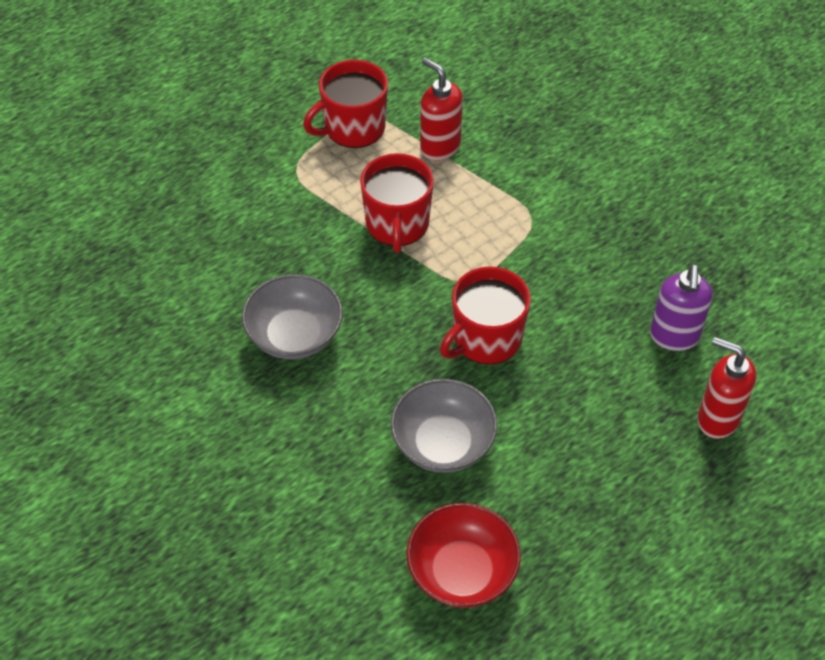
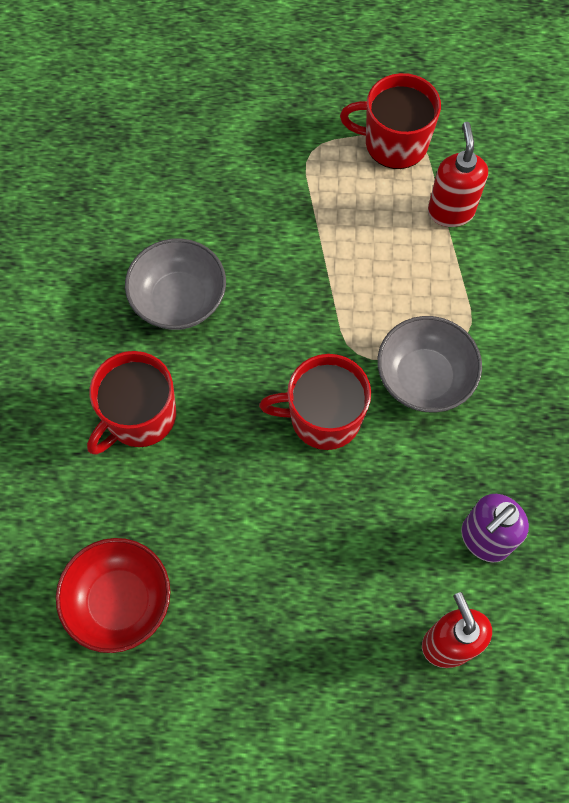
camera: 40 degrees right, 15 degrees up
(397, 224) = (348, 259): red mug -> red mug (139, 416)
(443, 443) = (205, 482): grey bowl -> grey bowl (424, 377)

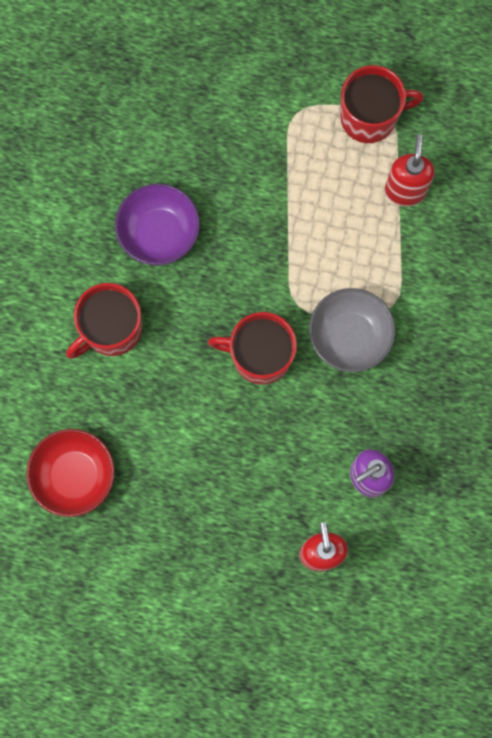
camera: 10 degrees right, 10 degrees up
(179, 299) = (159, 233): grey bowl -> purple bowl
(394, 143) = (370, 117): red mug -> red mug turned 150 degrees clockwise

